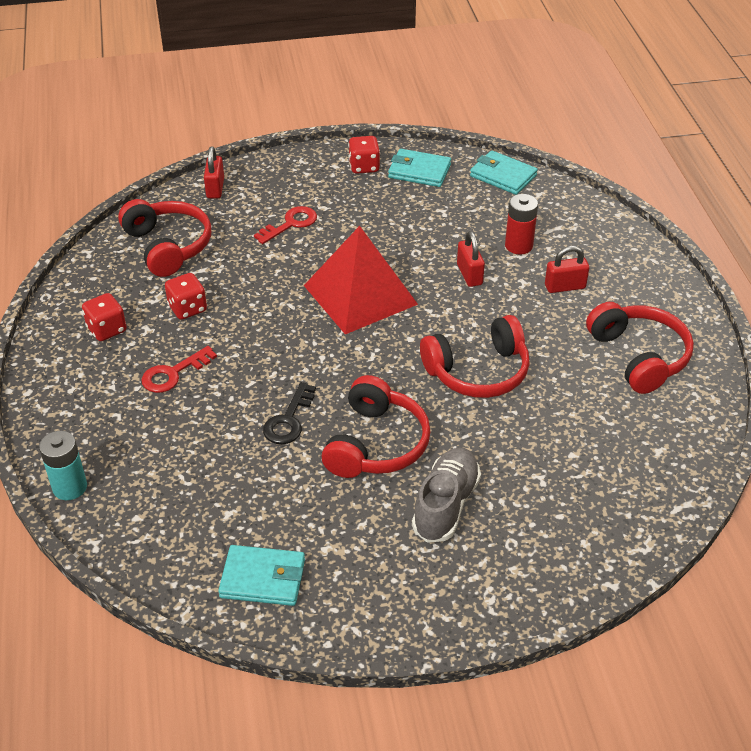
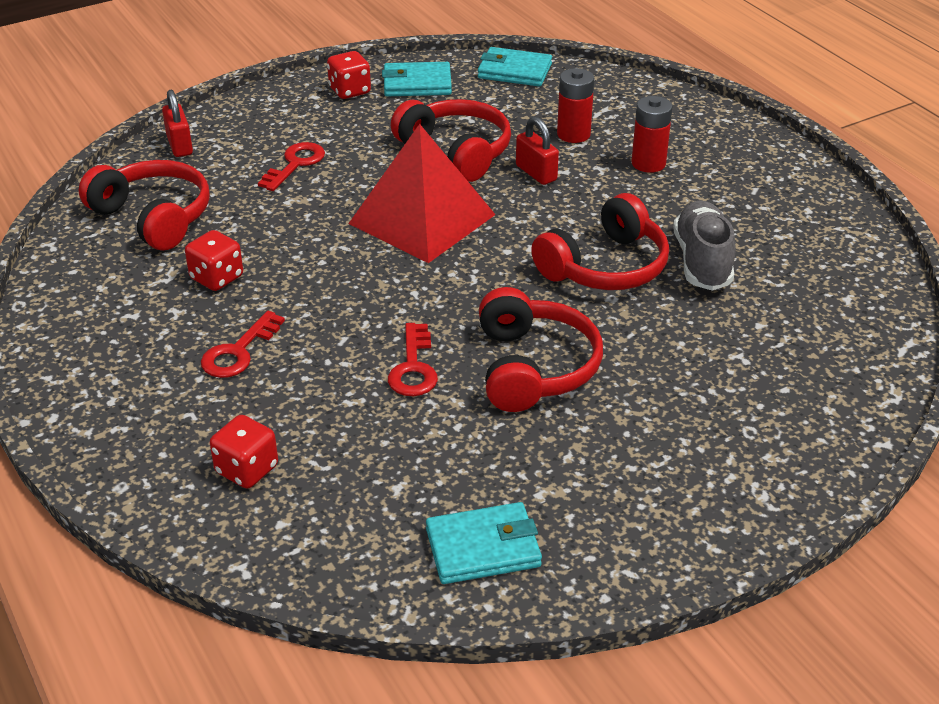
camera: 20 degrees left, 5 degrees down
(70, 487) = (171, 512): turquoise battery -> none
(107, 329) = (123, 323): red dice -> red dice (247, 469)
(288, 420) = (413, 367): black key -> red key
(445, 505) = (652, 411): grey shoe -> grey shoe (702, 261)
(565, 287) = (648, 163): red padlock -> red battery
(639, 356) = (769, 213): red headphones -> red headphones (456, 152)

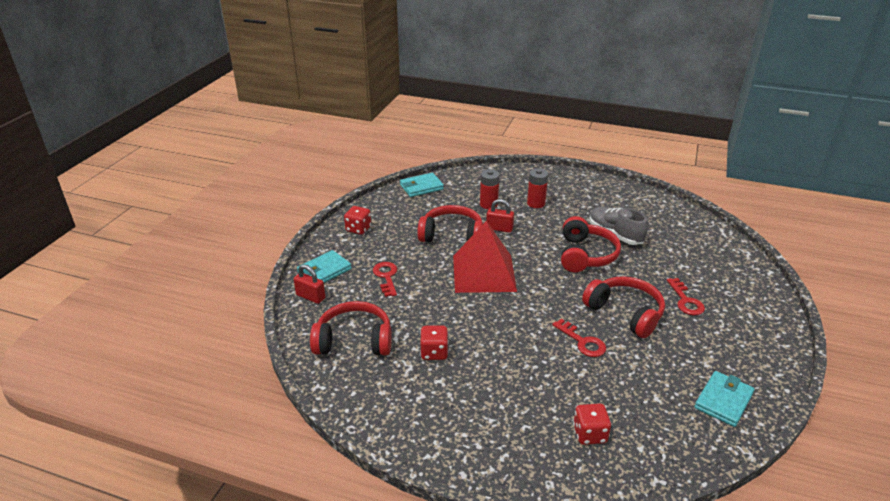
camera: 40 degrees left, 5 degrees down
(238, 352) = (500, 382): red key -> red key (685, 301)
(417, 84) = (386, 211): turquoise wallet -> turquoise wallet (324, 271)

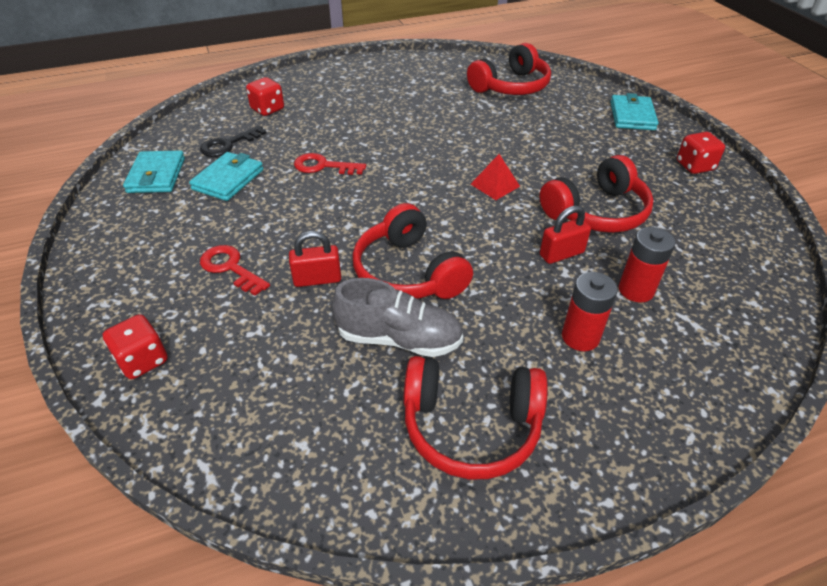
camera: 140 degrees right, 10 degrees up
(310, 297) = (598, 95): red padlock -> red padlock (317, 279)
(386, 277) = (575, 136): red key -> none
(421, 187) = (764, 268): turquoise wallet -> turquoise wallet (228, 179)
(434, 352) = (441, 105): red dice -> red dice (142, 360)
(484, 273) = (495, 185): red pyramid -> red pyramid, size x0.43
(625, 313) = (299, 215): red headphones -> red headphones (471, 426)
(649, 405) = (228, 144): none -> black key

